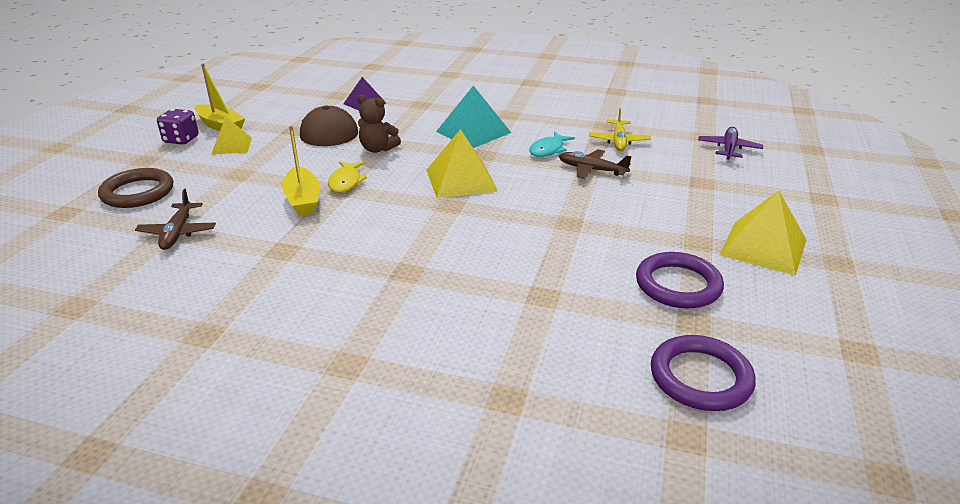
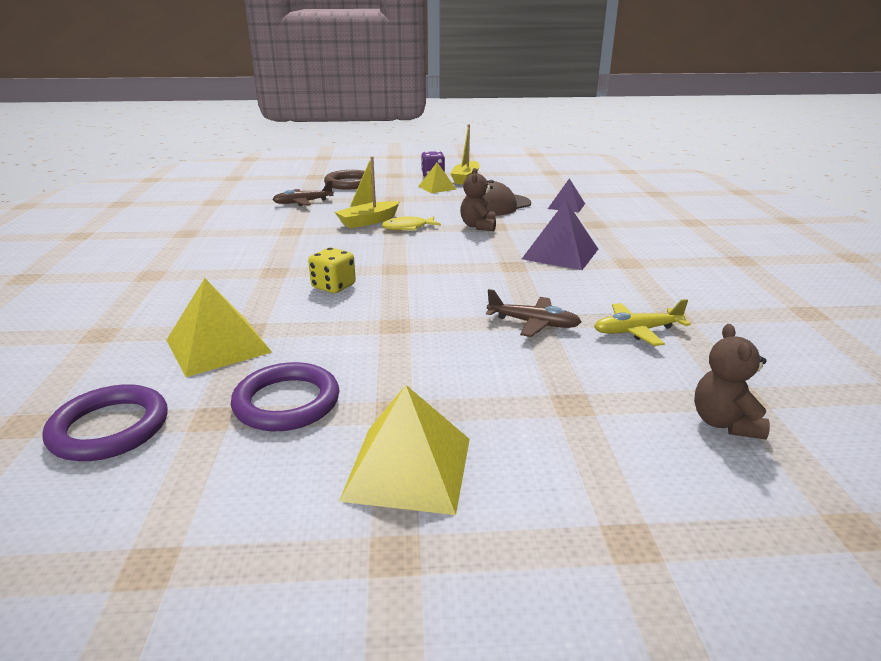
camera: 70 degrees right, 5 degrees down
(461, 180) = (447, 265): yellow pyramid -> yellow pyramid (218, 346)
(471, 241) = (333, 286): none -> yellow dice
(473, 132) = (560, 254): turquoise pyramid -> purple pyramid
(548, 150) = (560, 293): turquoise fish -> none
(592, 170) = (533, 323): brown plane -> brown plane turned 105 degrees clockwise
(728, 149) = (724, 423): purple plane -> brown teddy bear

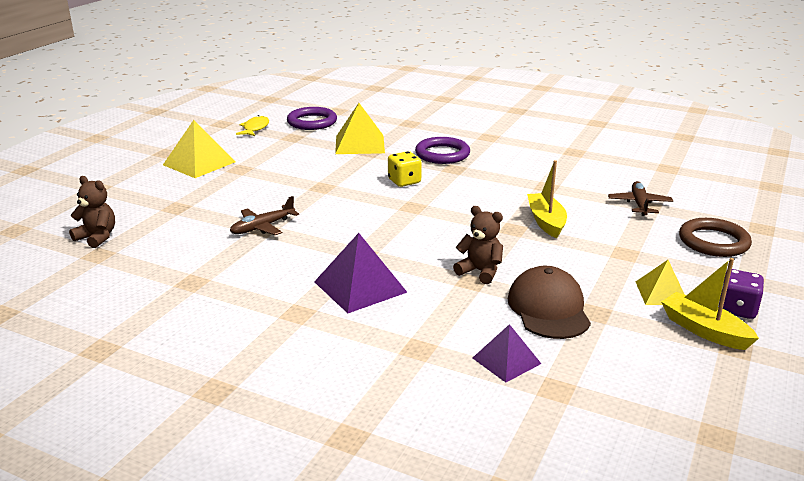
camera: 120 degrees right, 0 degrees up
(287, 402) = (282, 151): purple ring -> purple ring (442, 154)
(408, 228) = (509, 235): yellow fish -> yellow fish (255, 128)
(637, 331) = (200, 257): yellow plane -> none

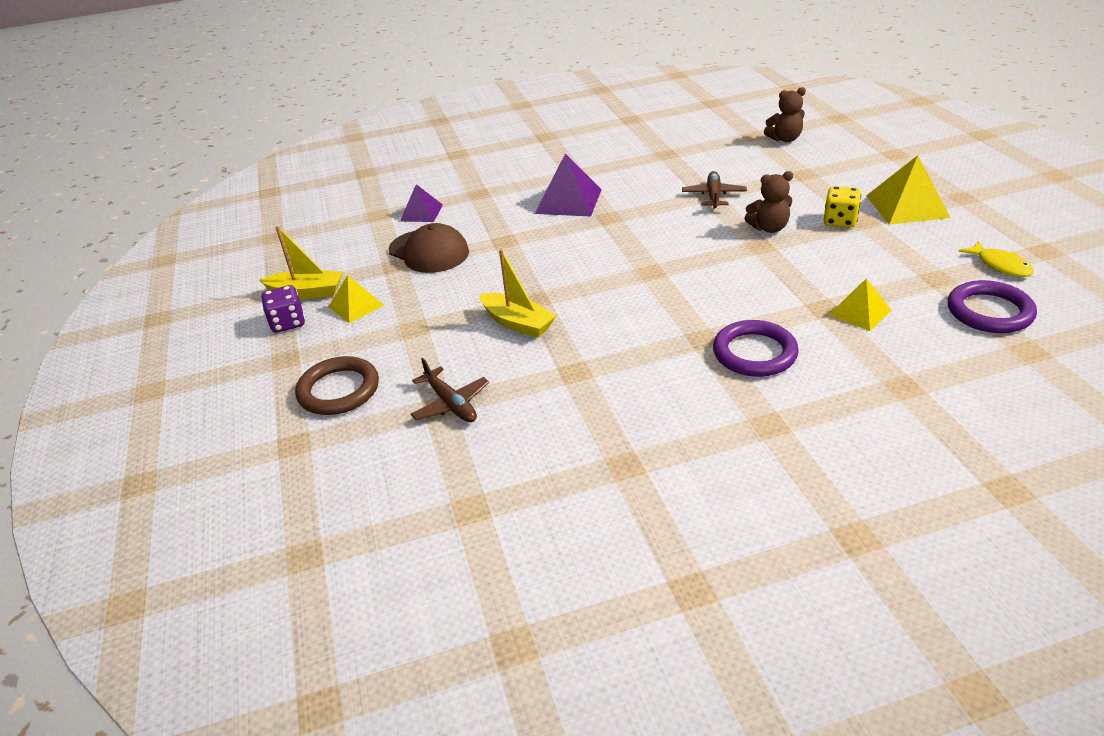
camera: 140 degrees right, 10 degrees up
(360, 144) = (859, 312): yellow pyramid -> yellow pyramid, size x0.62
(404, 181) = (712, 292): yellow dice -> yellow dice (839, 221)
(480, 271) = (508, 250): brown teddy bear -> brown teddy bear (769, 228)

